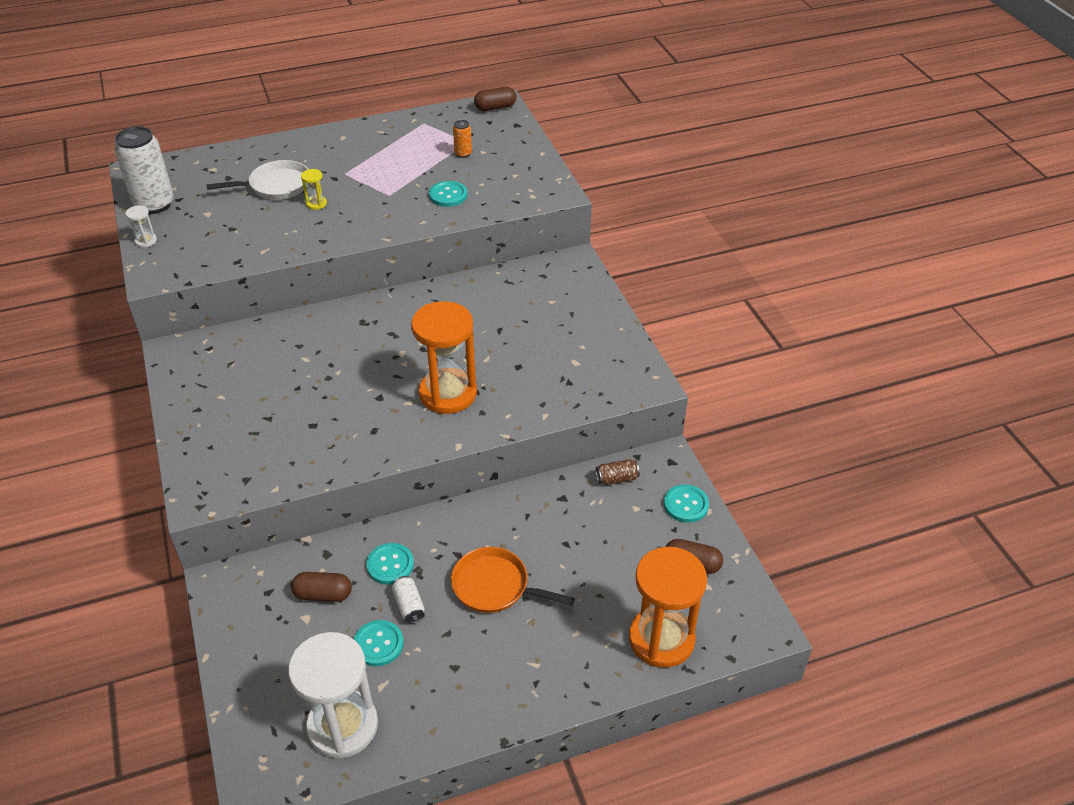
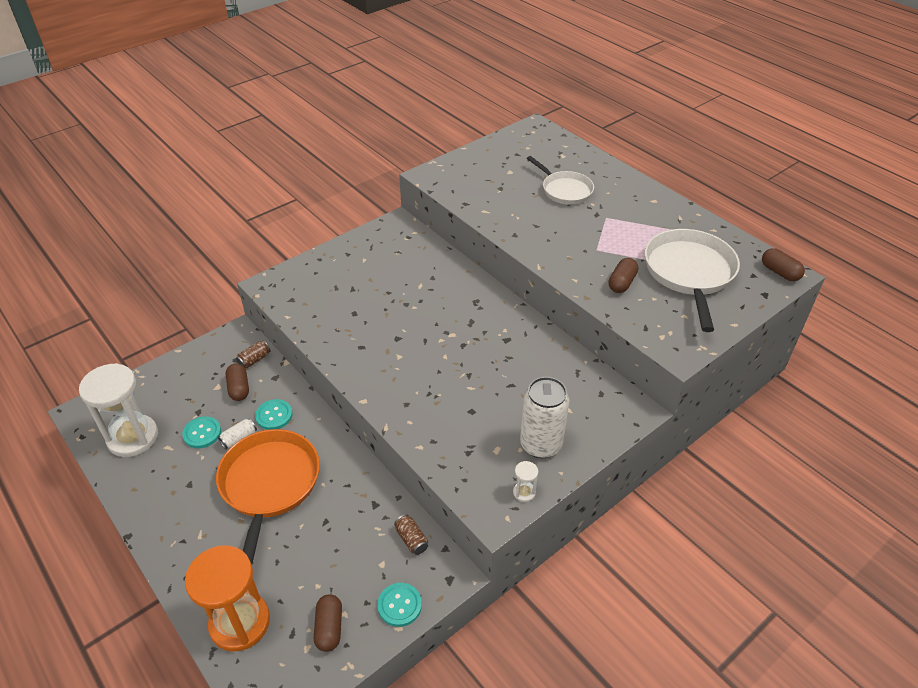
camera: 70 degrees right, 0 degrees up
(146, 241) = (462, 158): white hourglass -> white hourglass (524, 492)
(154, 204) = (504, 147): white can -> white can (540, 444)
(281, 570) = (254, 360): none -> brown can
(316, 204) = (557, 216): yellow hourglass -> none
(448, 195) = (622, 283): turquoise button -> brown capsule
(448, 393) = (418, 376): orange hourglass -> none
(463, 153) = (689, 274): orange can -> white pan
(495, 586) = (269, 486): orange pan -> orange pan, size x1.63

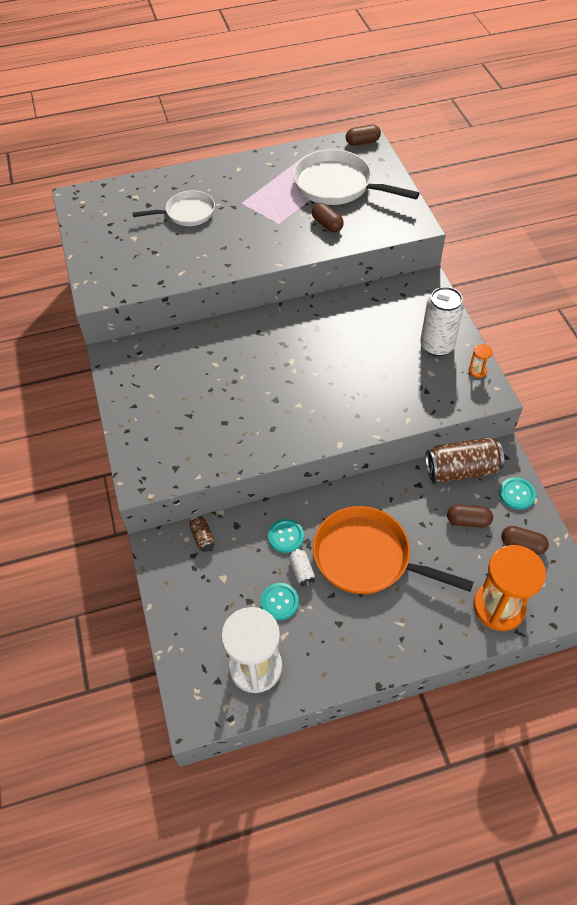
camera: 65 degrees left, 10 degrees up
(239, 388) = (235, 559): brown capsule -> brown capsule (468, 521)
(411, 539) = (461, 470): brown can -> brown can, size x2.18
(524, 492) = (477, 371): white hourglass -> orange hourglass

